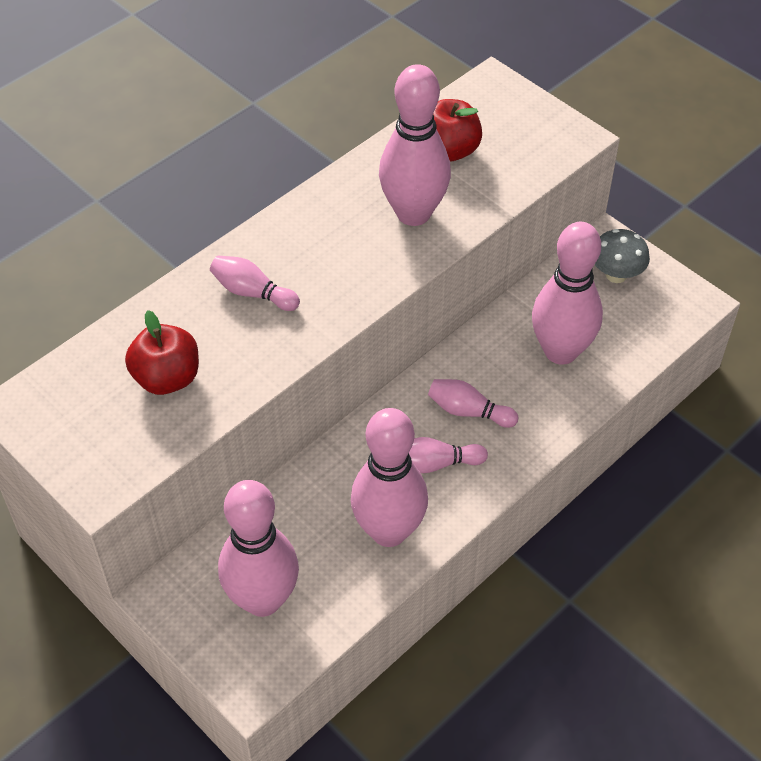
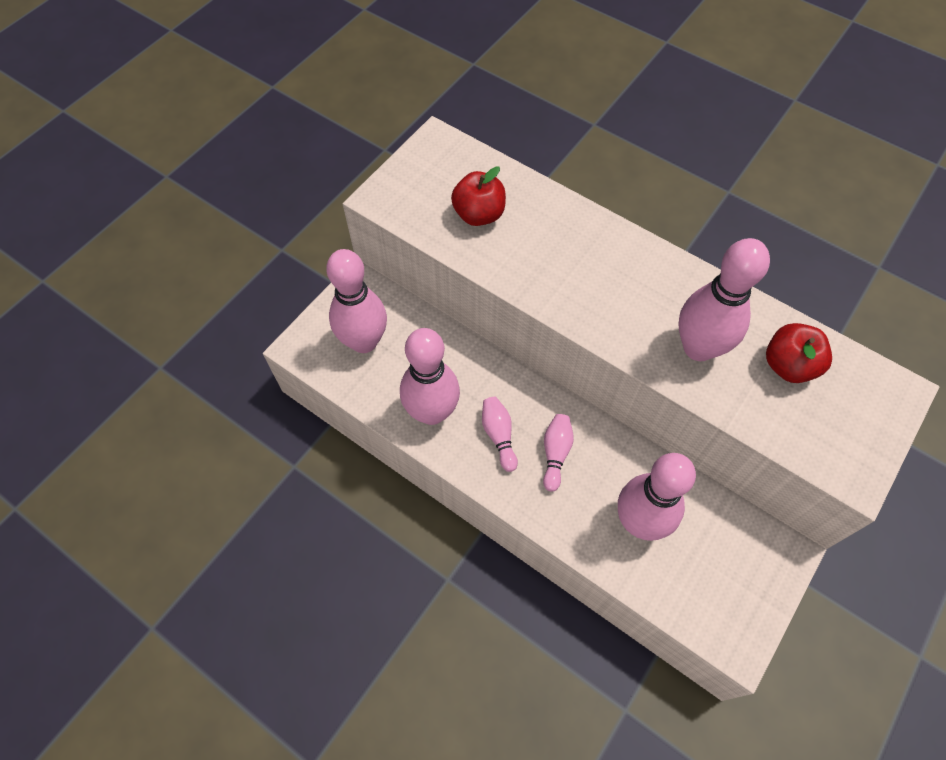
camera: 80 degrees right, 10 degrees up
(252, 292) = (574, 249): pink bowling pin -> none
(616, 275) = (747, 564): grey mushroom -> none

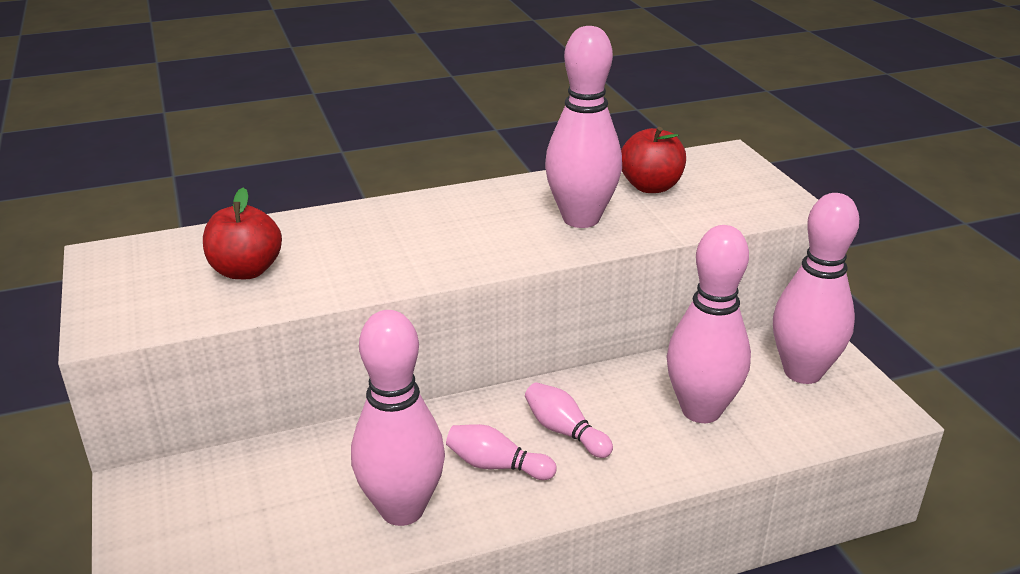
camera: 55 degrees left, 30 degrees down
(364, 341) = (225, 525): pink bowling pin -> pink bowling pin (802, 372)

